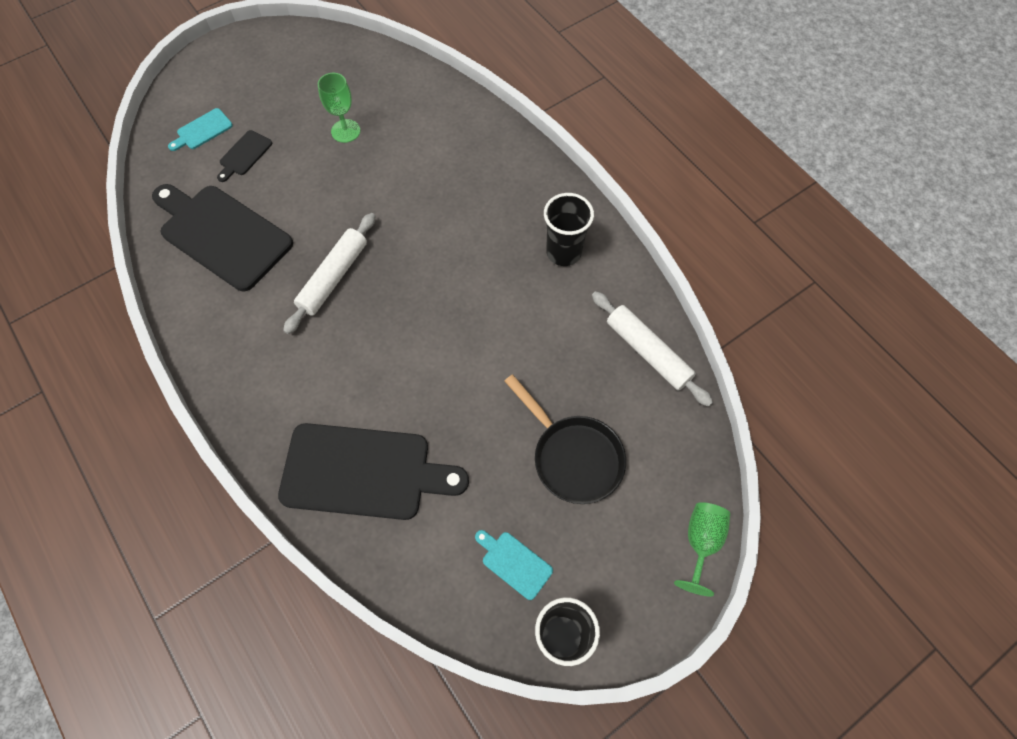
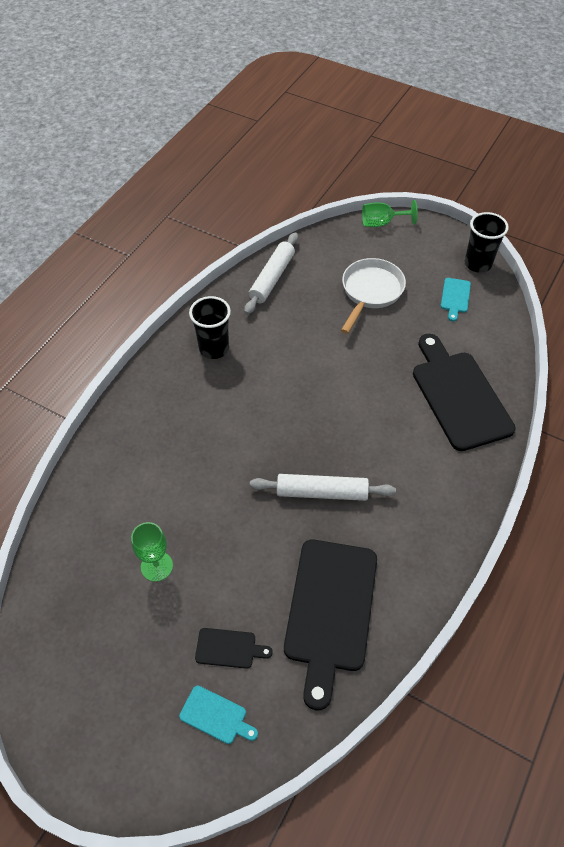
camera: 115 degrees left, 10 degrees down
(573, 456) = (370, 292): black pan -> white pan

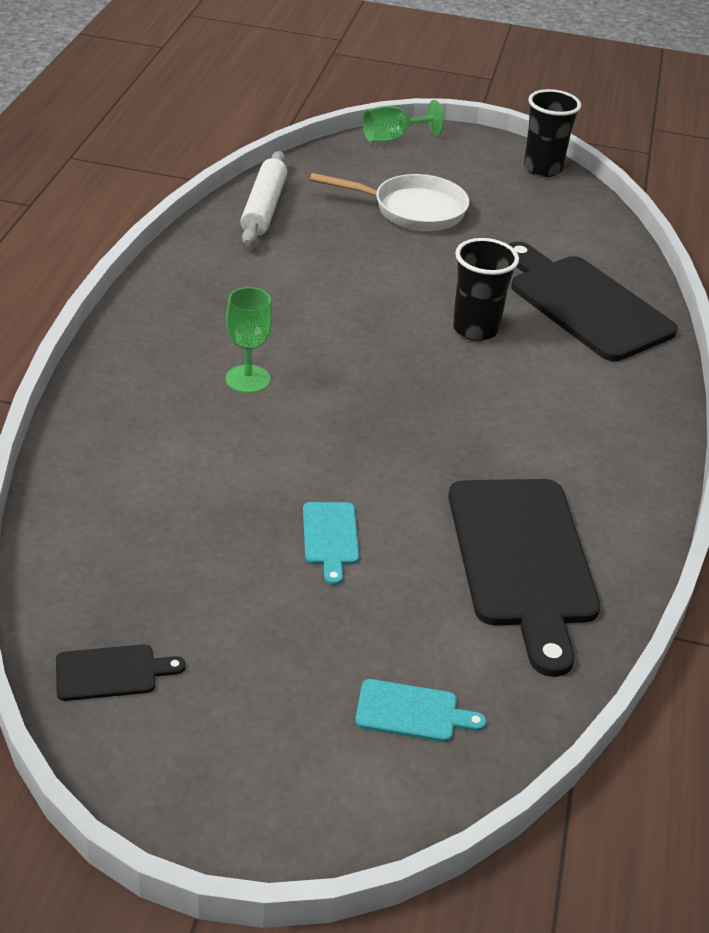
camera: 20 degrees left, 15 degrees down
(156, 566) = (237, 551): green goblet -> green goblet (247, 379)
(214, 348) = (212, 292): black cup -> black cup (475, 329)
(229, 648) = (394, 629): black cutting board -> black cutting board (111, 673)
(322, 492) = (447, 430): white rolling pin -> none
(370, 292) = (412, 210): white pan -> white pan turned 90 degrees clockwise
(455, 297) = (529, 204): turquoise cutting board -> turquoise cutting board (330, 537)

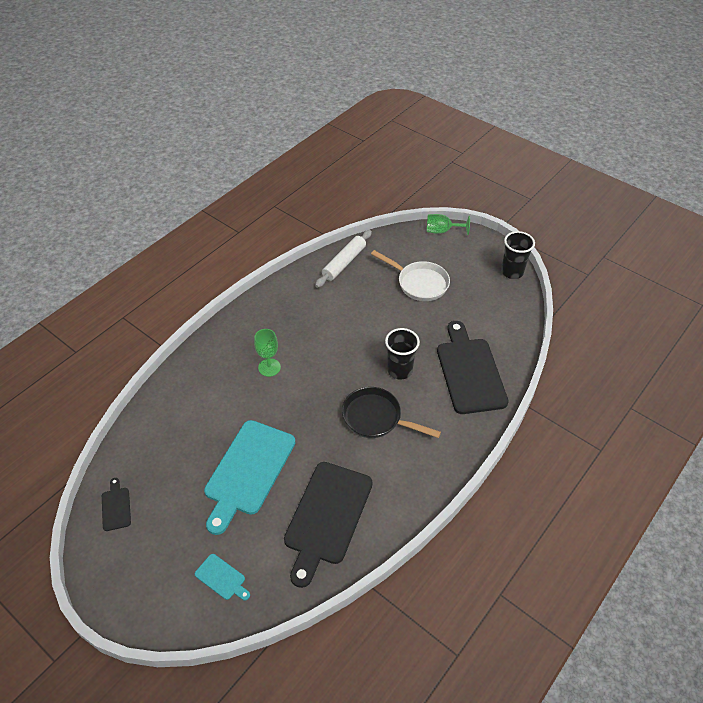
camera: 30 degrees right, 10 degrees up
(111, 673) = (116, 507): black cutting board -> black cutting board turned 120 degrees counterclockwise
(330, 537) = (248, 471): turquoise cutting board -> turquoise cutting board, size x2.29
(491, 401) = (376, 418): none -> black pan

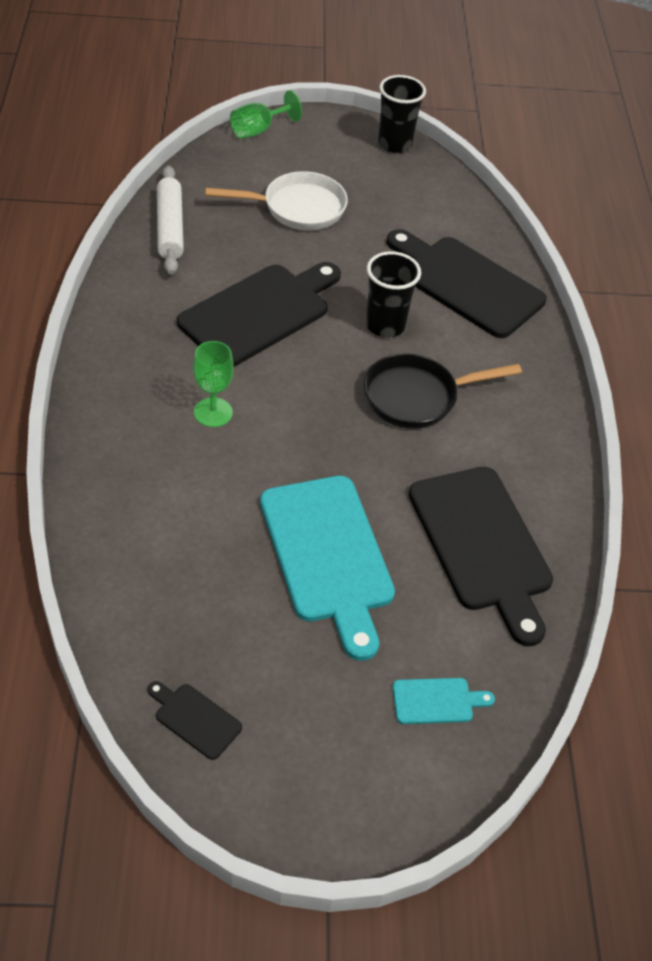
camera: 45 degrees left, 0 degrees up
(342, 329) = (259, 313): none -> black cutting board

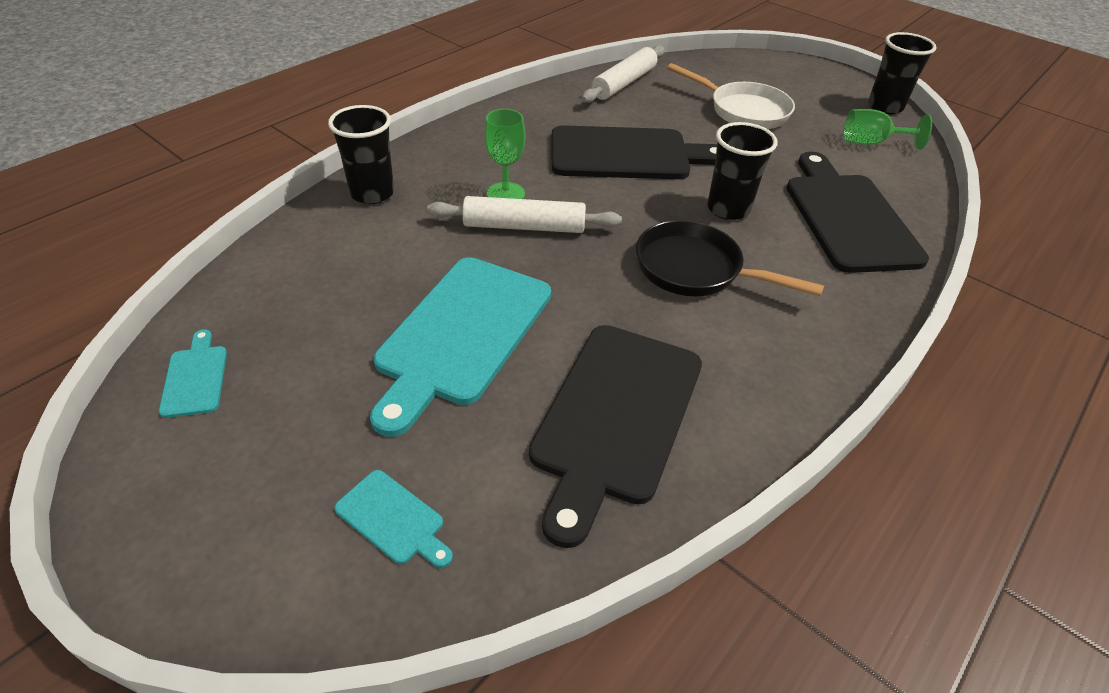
camera: 45 degrees right, 5 degrees down
(107, 481) = (372, 193): none -> black cup
(195, 719) = (195, 377): black cutting board -> turquoise cutting board
(258, 130) = (767, 60): green goblet -> green goblet (871, 143)
(263, 435) = (524, 226): none -> white rolling pin

